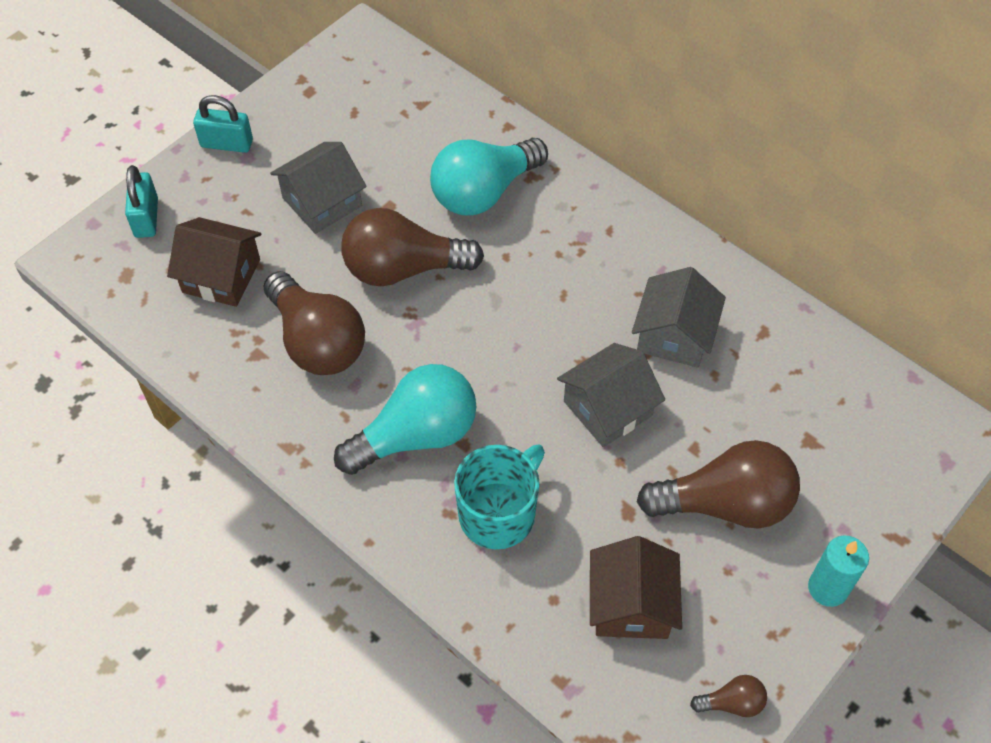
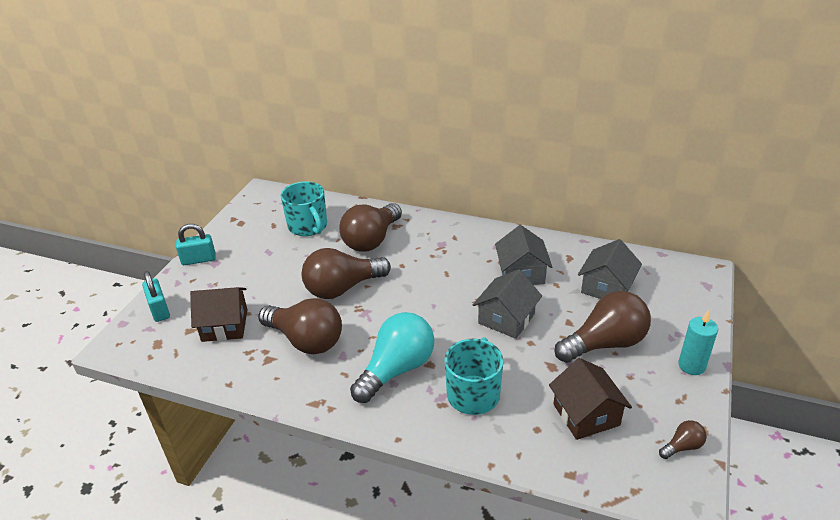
camera: 20 degrees left, 20 degrees down
(322, 202) = (274, 271): grey house -> grey house (606, 287)
(403, 132) = (308, 226): none -> turquoise mug
(484, 192) = (372, 240): turquoise light bulb -> brown light bulb

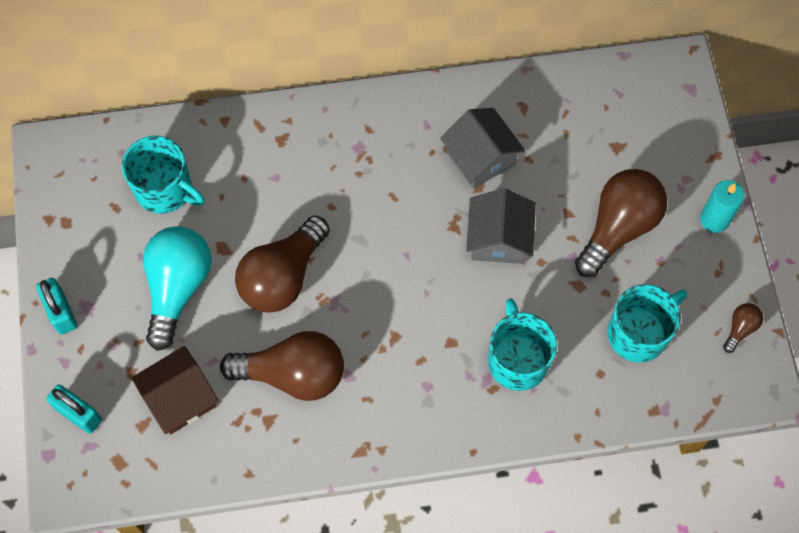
camera: 30 degrees left, 30 degrees up
(198, 259) = (61, 312): turquoise padlock -> turquoise padlock turned 75 degrees counterclockwise
(372, 240) = (266, 178): brown light bulb -> none
(397, 369) = (420, 366): turquoise light bulb -> turquoise light bulb (178, 288)
(586, 415) = (639, 333): brown house -> turquoise mug
(606, 287) = (585, 140): grey house -> none

